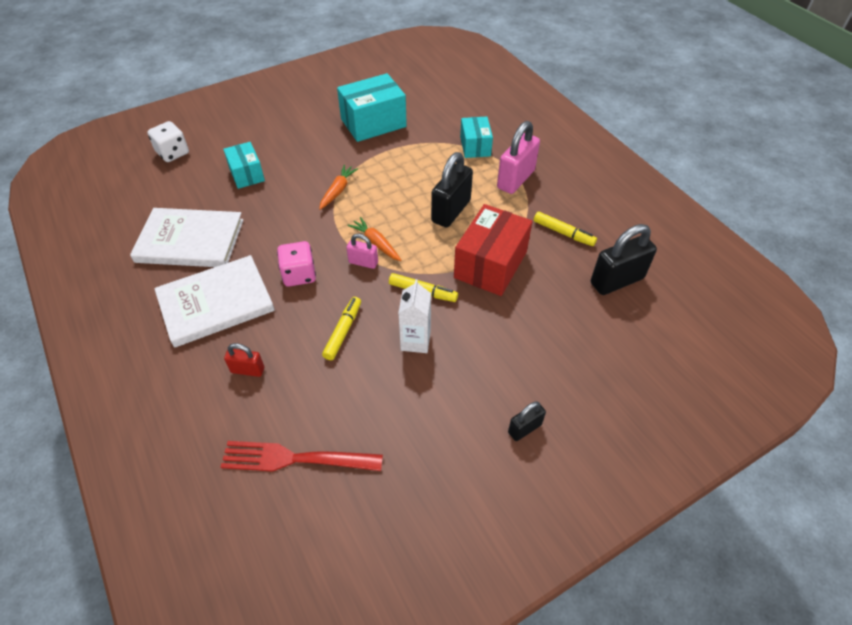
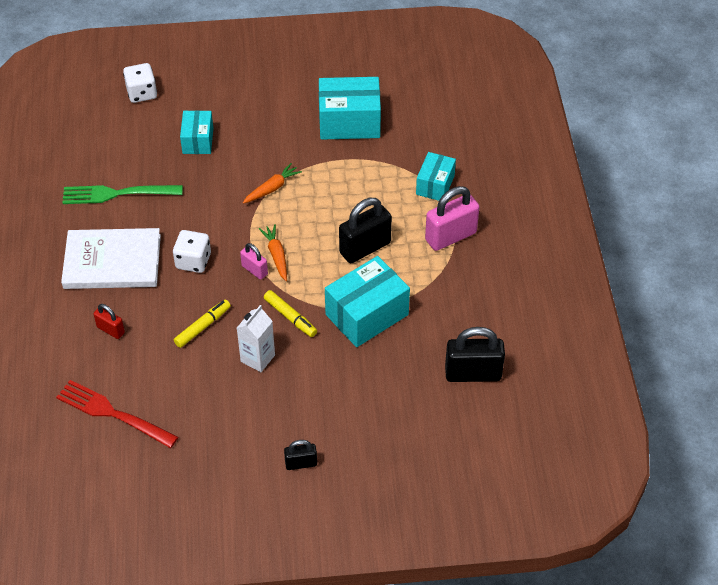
camera: 25 degrees right, 0 degrees up
(190, 241) = (117, 194): white book -> green fork
(299, 275) = (193, 261): pink dice -> white dice
(490, 265) = (367, 314): red box -> turquoise box
(563, 233) = (457, 309): yellow marker -> none

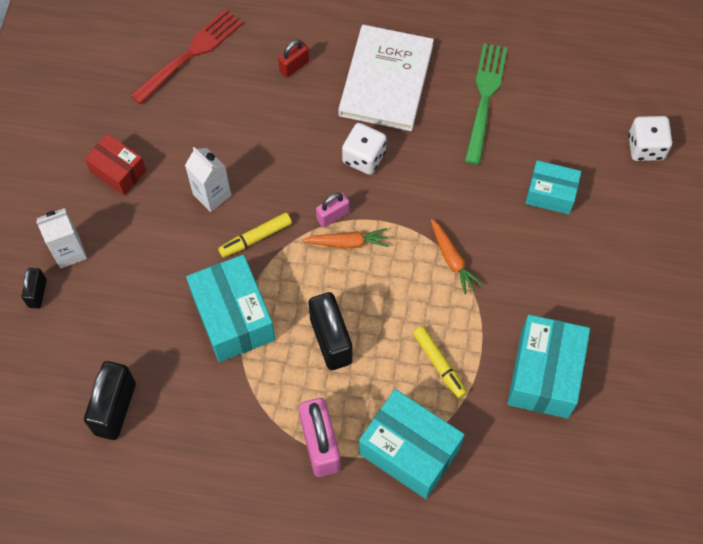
camera: 105 degrees right, 15 degrees up
(203, 327) = (270, 150): yellow marker -> yellow marker (439, 364)
(253, 436) = (118, 171): none -> red box
(301, 463) = (69, 208): black padlock -> black padlock (37, 293)
(344, 450) = (69, 252): none -> white carton
(435, 185) = (409, 451): turquoise box -> turquoise box, size x1.65

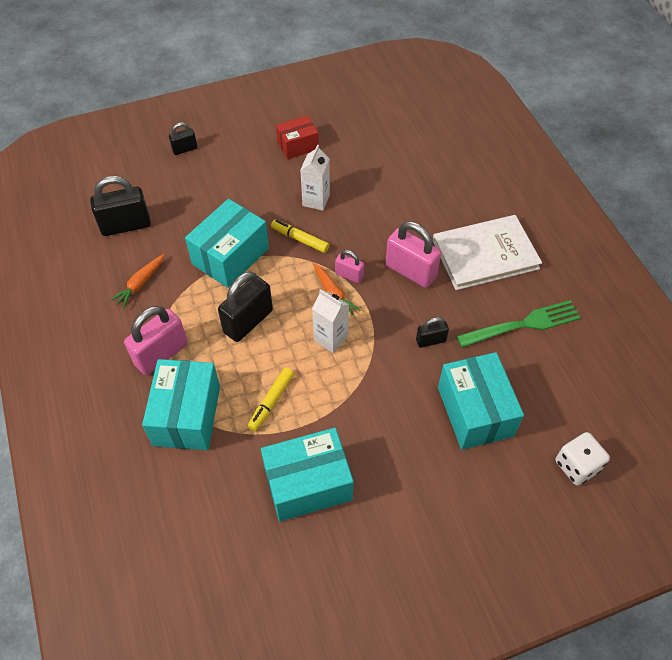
camera: 60 degrees right, 10 degrees down
(69, 252) = (223, 150): white carton -> white carton (331, 338)
(118, 171) = (298, 146): red box -> red box turned 60 degrees clockwise
(190, 54) = (413, 139): red fork -> none
(294, 66) = (450, 197): red padlock -> none
(364, 157) = (410, 271): white dice -> pink padlock
(452, 259) = (366, 368): orange carrot -> orange carrot (140, 284)
(455, 186) = (430, 340): none -> black padlock
(550, 194) = (475, 411): turquoise box -> turquoise box, size x1.65

